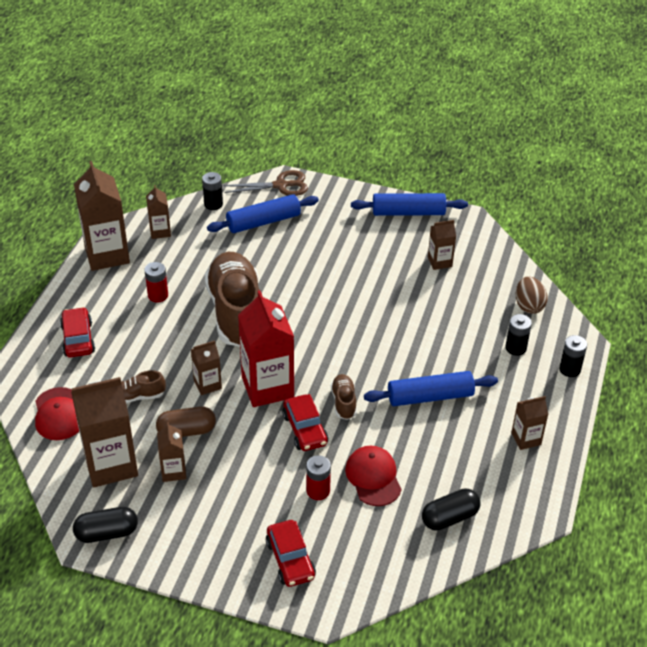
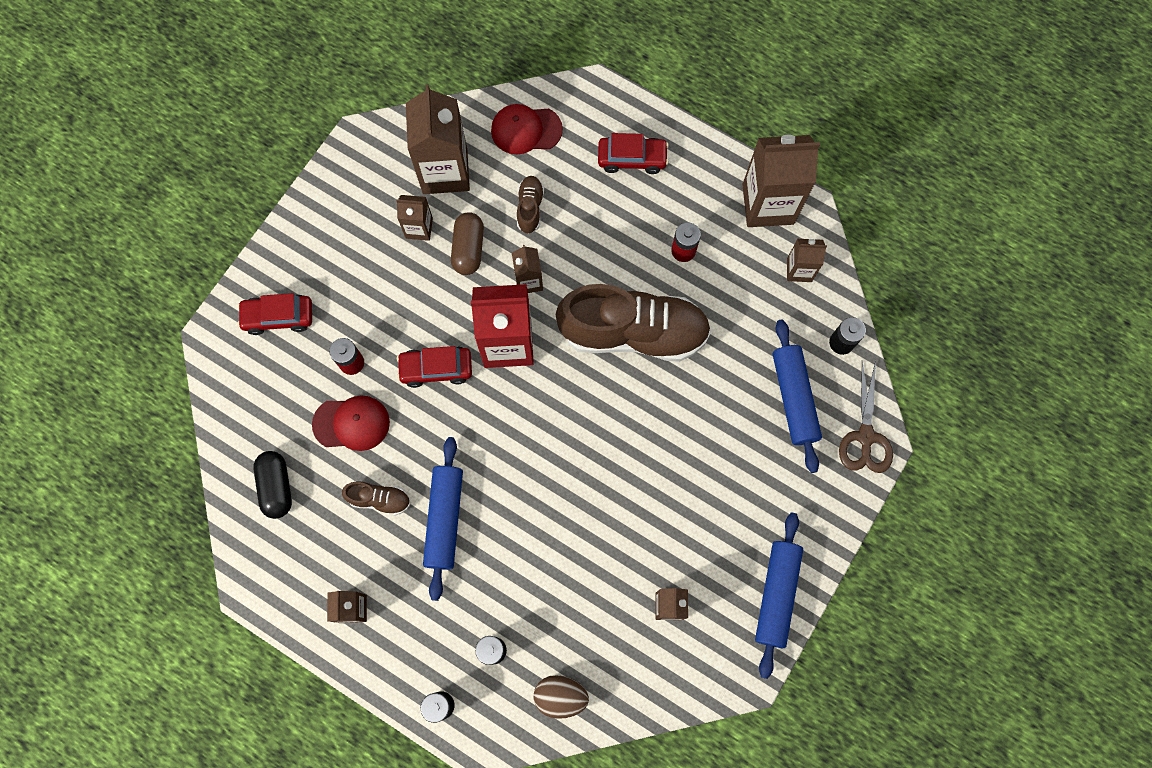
camera: 105 degrees right, 30 degrees up
(107, 533) = (362, 158): black capsule -> none
(343, 402) = (463, 420): brown shoe -> brown shoe (379, 499)

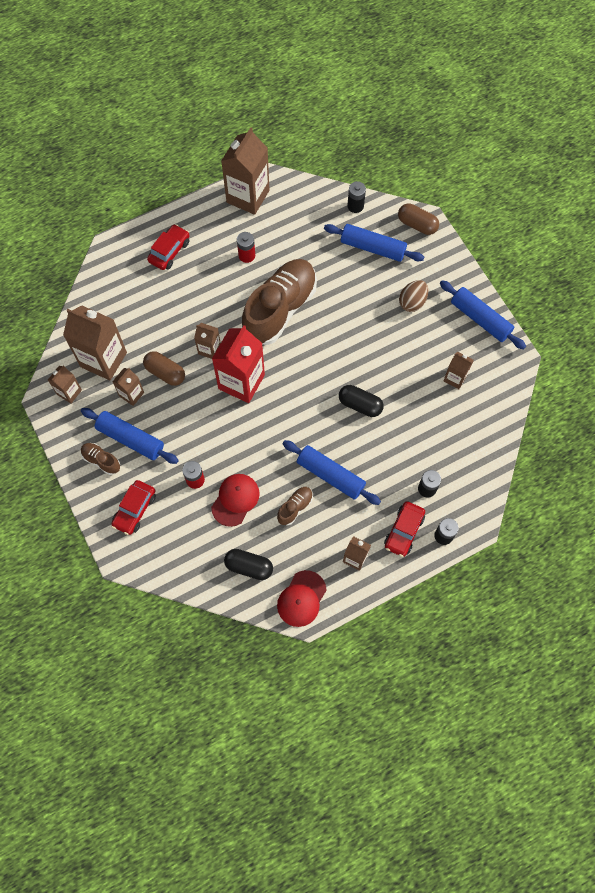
camera: 60 degrees left, 5 degrees down
(363, 260) = (131, 439): none -> blue rolling pin
(436, 369) = (231, 431): red car -> red car (403, 531)
(526, 130) = (109, 299): red cap -> red cap (301, 598)
(530, 208) = (162, 324): brown shoe -> brown shoe (101, 460)
(560, 504) = (360, 405): none -> black capsule
(560, 696) = (475, 464): brown egg -> brown egg (412, 302)
(799, 270) = (298, 203): brown carton -> brown carton (69, 392)
(865, 437) = (417, 224): brown scissors -> brown capsule

